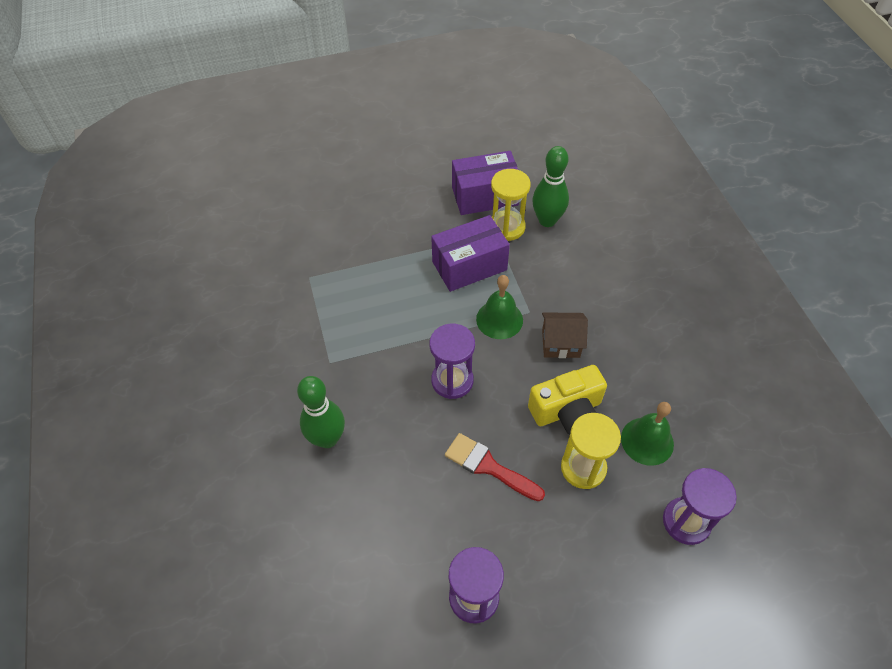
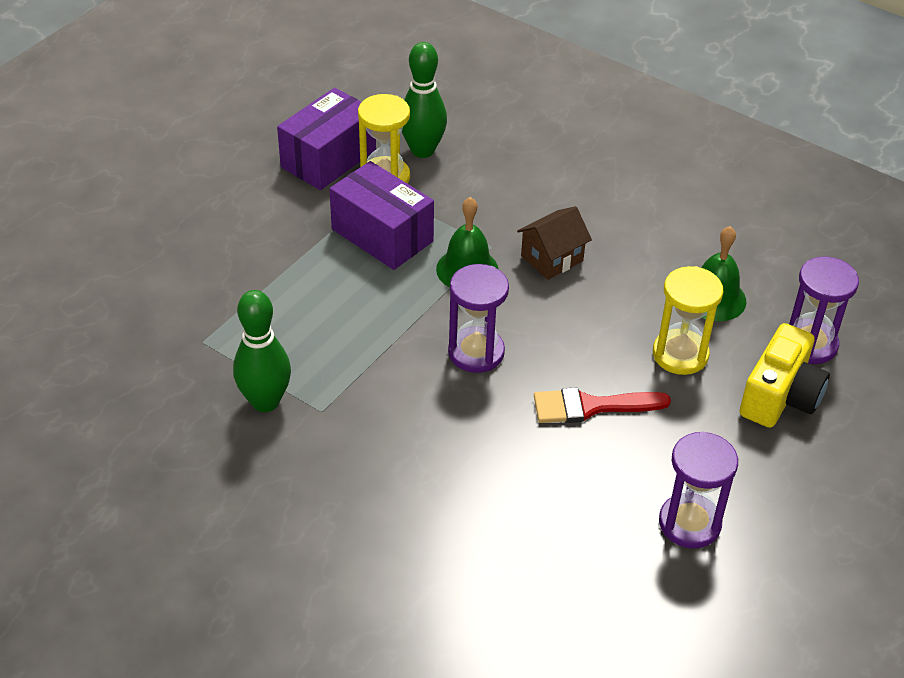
camera: 40 degrees left, 10 degrees down
(327, 438) = (398, 482): green bowling pin -> green bowling pin (265, 401)
(469, 266) = (382, 235): purple box -> purple box turned 75 degrees counterclockwise
(567, 411) = (617, 314): yellow camera -> yellow camera (780, 396)

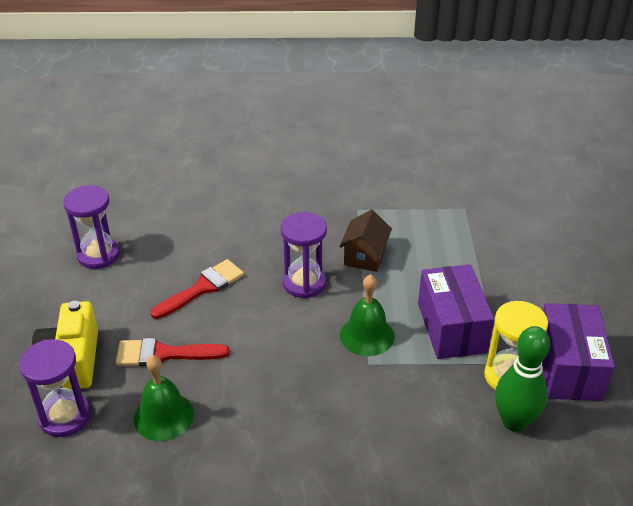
camera: 145 degrees right, 5 degrees down
(265, 401) = (391, 199): green bowling pin -> none
(382, 235) = (451, 328): purple box -> purple box turned 75 degrees clockwise
(552, 258) = (315, 379): brown house -> brown house (365, 256)
(680, 354) = (164, 354): yellow hourglass -> red brush

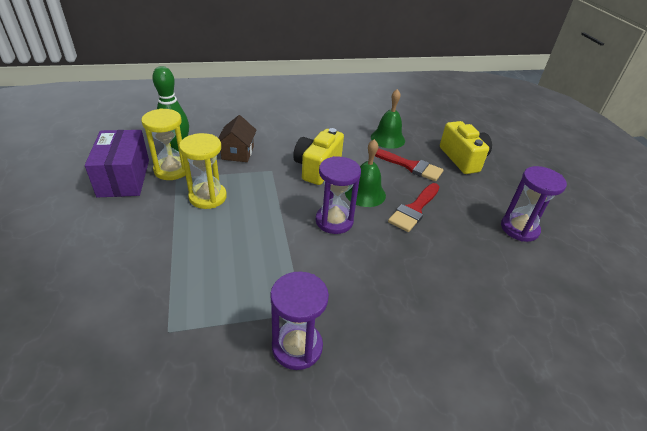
camera: 165 degrees right, 0 degrees up
(65, 416) = (440, 135): purple hourglass -> purple hourglass (297, 347)
(164, 354) = (410, 166): red brush -> red brush turned 45 degrees clockwise
(302, 363) = (317, 168): none -> yellow camera
(365, 256) = (285, 252): brown house -> brown house (237, 153)
(367, 335) = (275, 187): green bell -> green bell (365, 193)
(451, 328) = (208, 197): purple box -> yellow hourglass

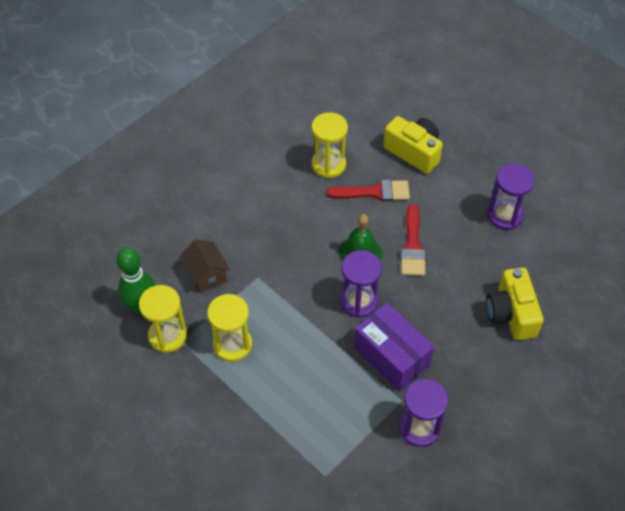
camera: 30 degrees left, 15 degrees up
(124, 178) = (135, 372): purple box -> purple box (391, 356)
(317, 168) = (295, 247): yellow camera -> yellow camera (511, 313)
(387, 139) = (328, 164): green bell -> yellow hourglass

